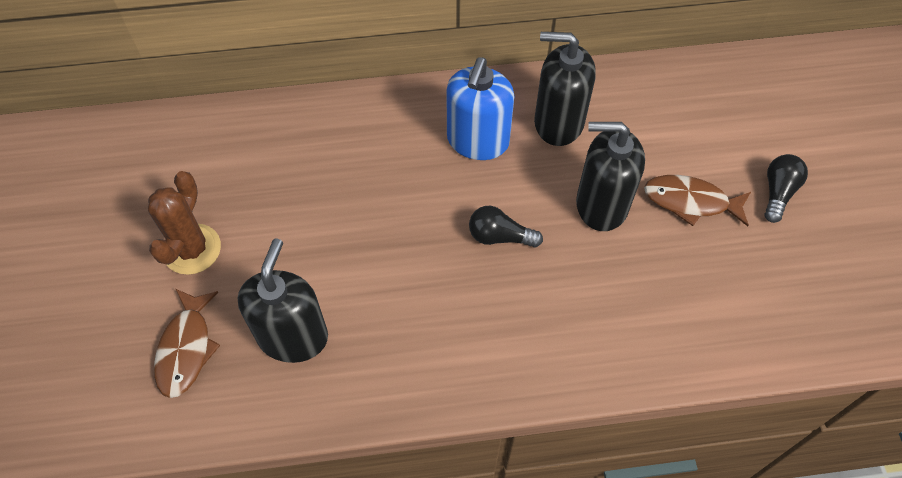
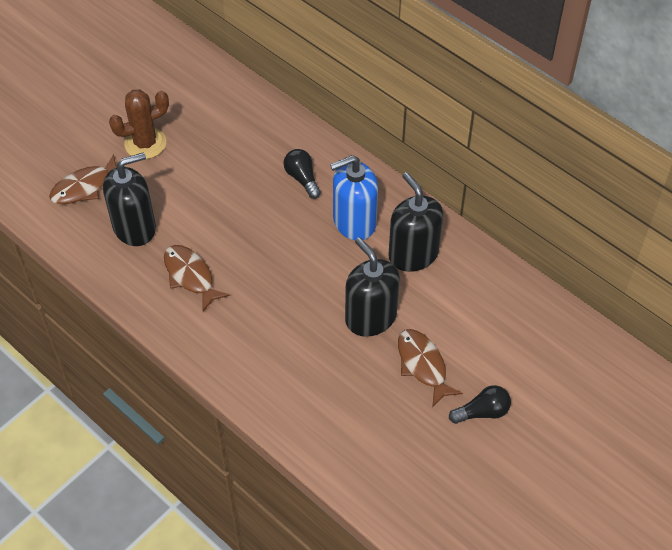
camera: 50 degrees right, 5 degrees down
(409, 326) = (190, 276): none -> brown fish
(499, 236) = (294, 279): black light bulb -> black light bulb (302, 178)

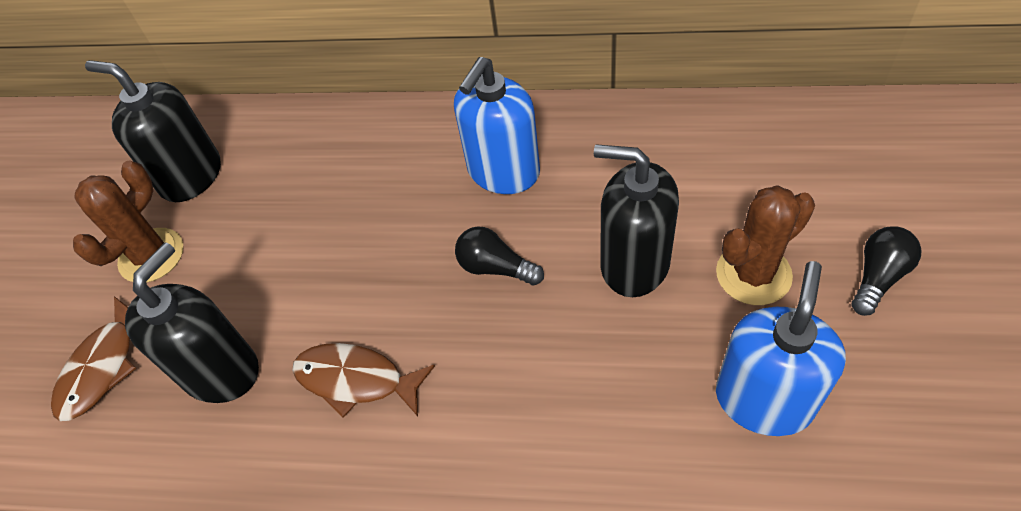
camera: 30 degrees left, 0 degrees up
(302, 178) = (395, 166): black light bulb -> black light bulb (495, 267)
(363, 421) = (763, 400): none -> blue soap dispenser
(413, 254) = (606, 160): black soap dispenser -> black soap dispenser (191, 176)
(423, 365) = (753, 274): brown fish -> brown cactus

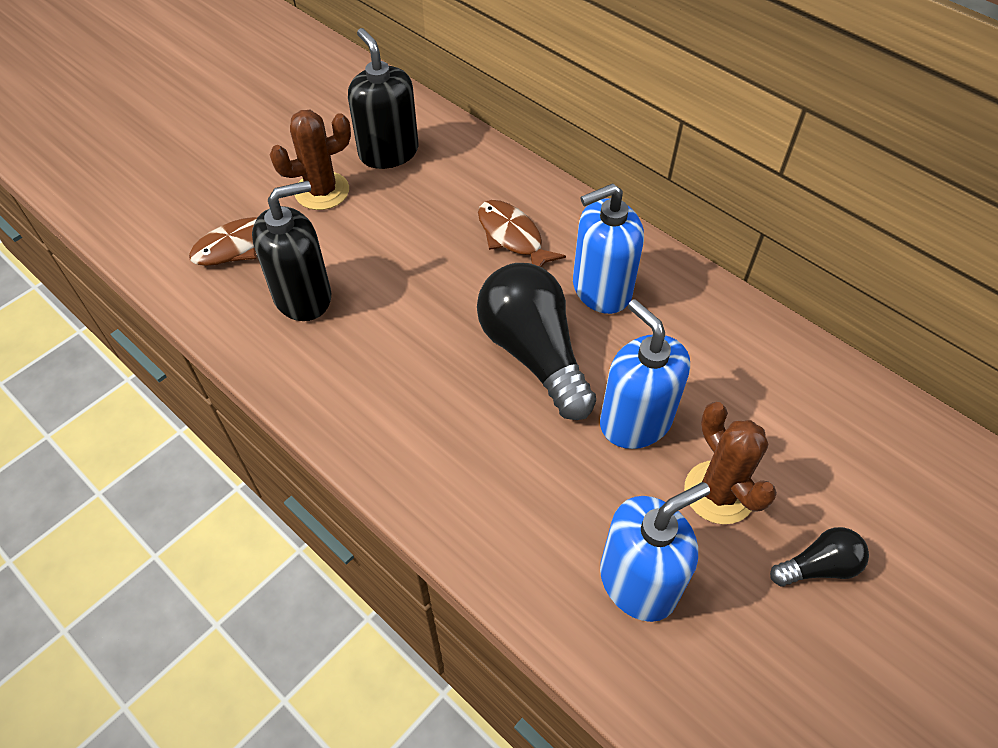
camera: 30 degrees right, 0 degrees up
(356, 380) = (378, 362): brown fish -> brown fish (512, 237)
(495, 267) = (533, 353): black light bulb -> black light bulb, size x2.05
(634, 264) = (635, 421): black soap dispenser -> blue soap dispenser
(753, 274) = (719, 492): brown cactus -> brown cactus turned 60 degrees clockwise

